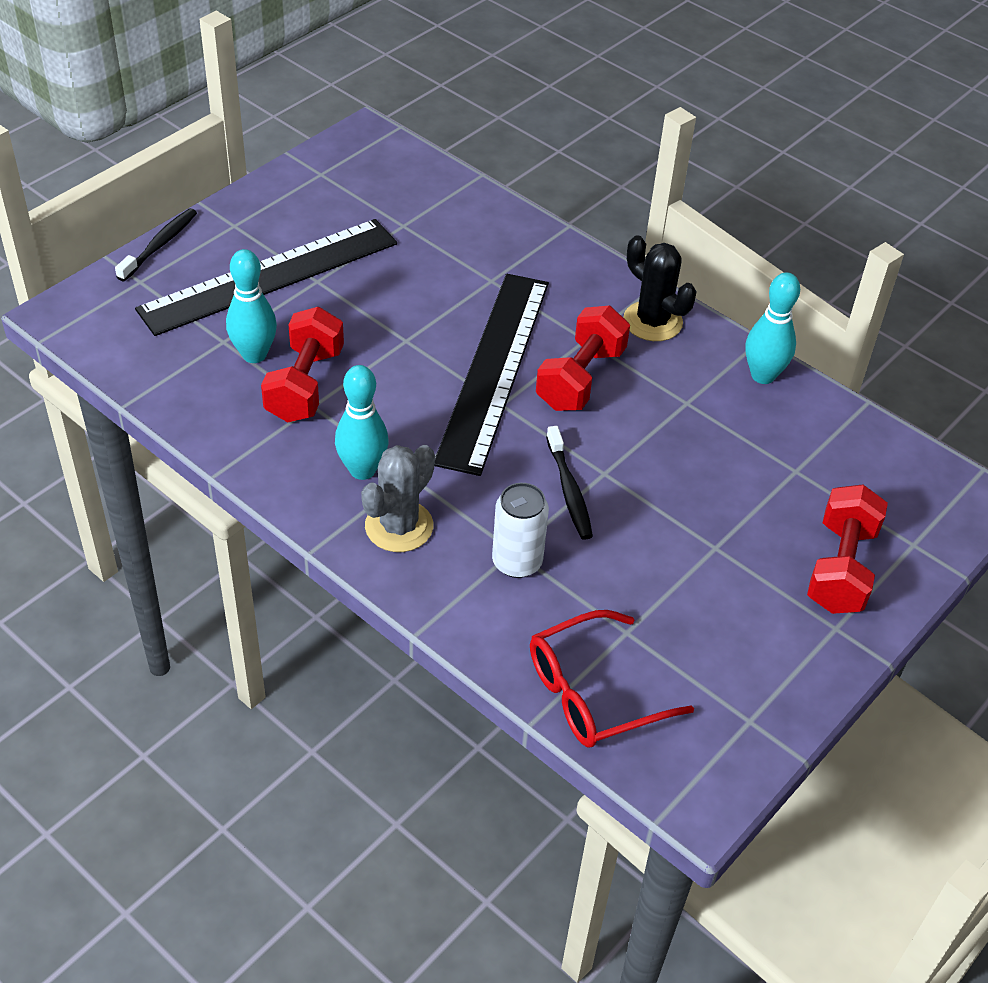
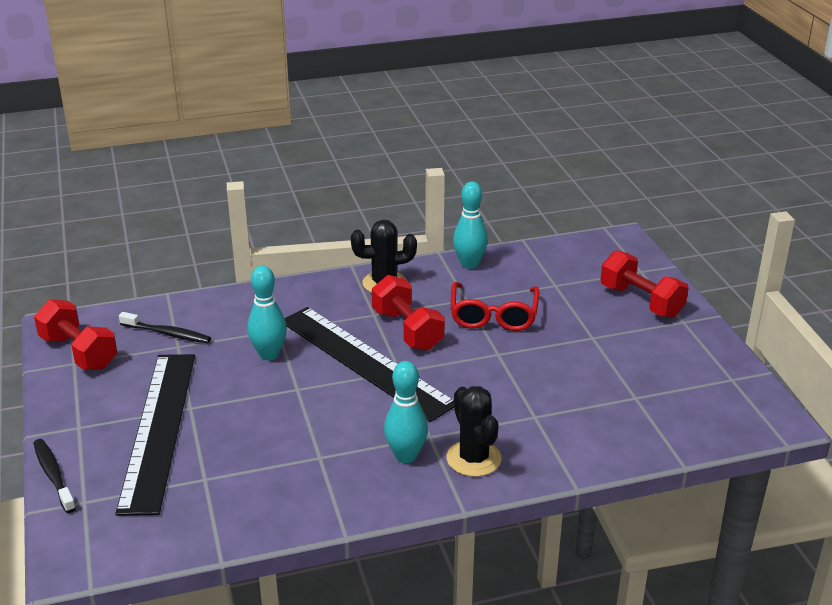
camera: 55 degrees left, 15 degrees down
(254, 355) = (236, 467): turquoise bowling pin -> turquoise bowling pin (269, 354)
(305, 385) = (294, 453): red dumbbell -> red dumbbell (79, 352)
(399, 526) = (473, 458): grey cactus -> black cactus
(517, 562) = (546, 419): white can -> none
(569, 490) = (501, 373): black toothbrush -> black toothbrush (167, 333)
(593, 692) = (675, 429): red glasses -> red glasses (493, 315)

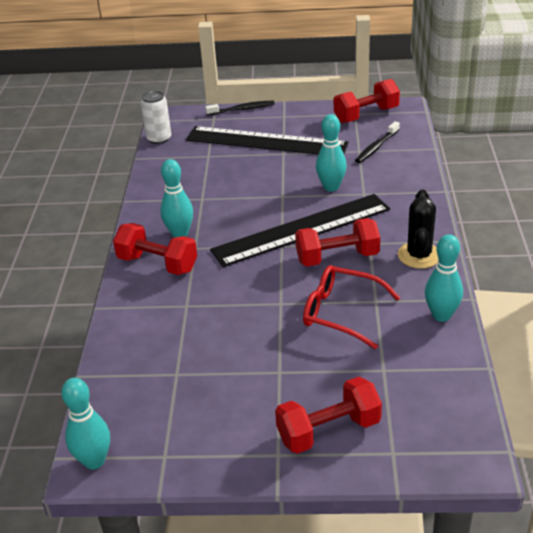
camera: 110 degrees right, 5 degrees up
(155, 549) = (159, 138): none -> white can
(473, 458) = (157, 264): black cactus -> red dumbbell
(769, 418) = (94, 461): none -> turquoise bowling pin

